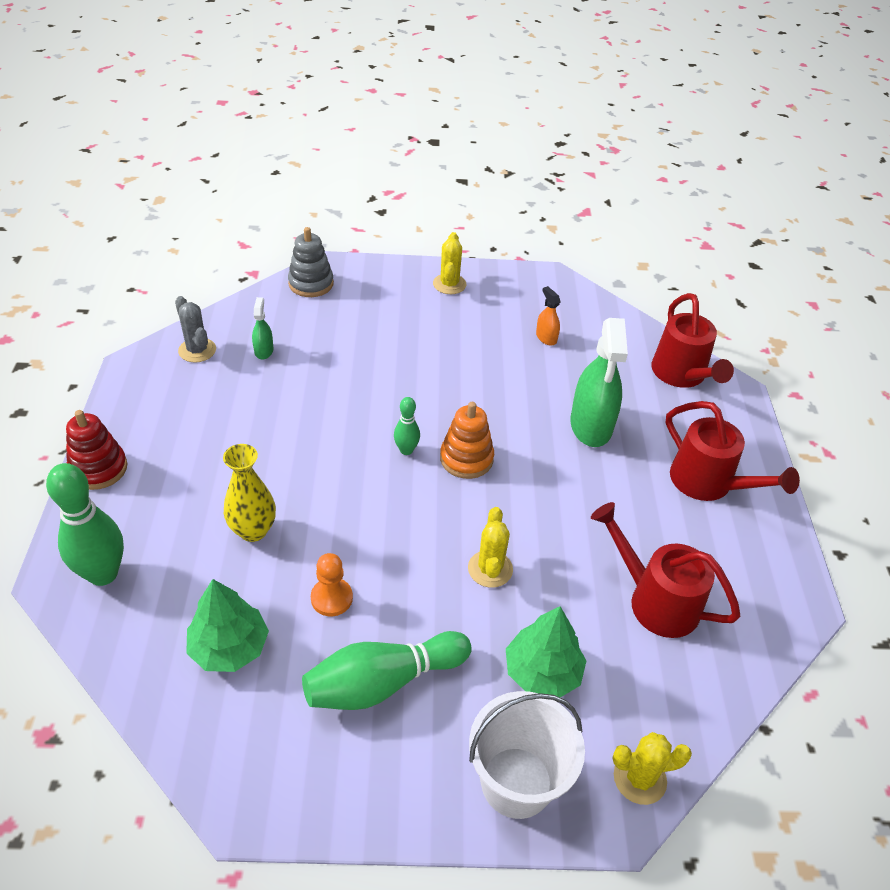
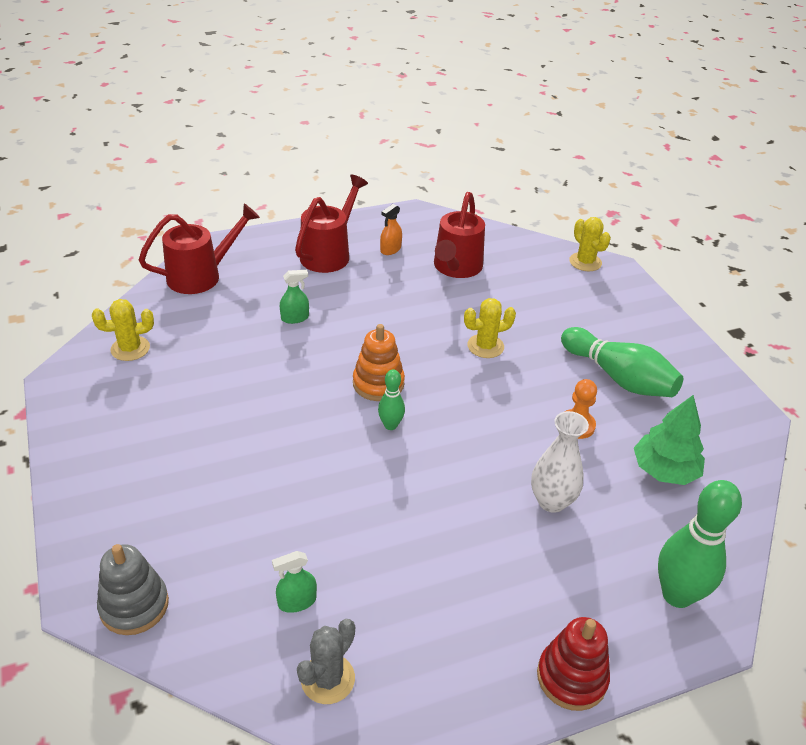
camera: 110 degrees left, 5 degrees down
(253, 530) = (551, 501): yellow vase -> white vase
(449, 284) = (97, 461): yellow cactus -> yellow cactus (130, 349)
(516, 782) = (629, 306): white bucket -> none
(542, 672) = (549, 307): green tree -> none
(546, 337) = (176, 364): orange spray bottle -> orange spray bottle (390, 249)
(591, 425) = (295, 318): green spray bottle -> green spray bottle, size x0.46

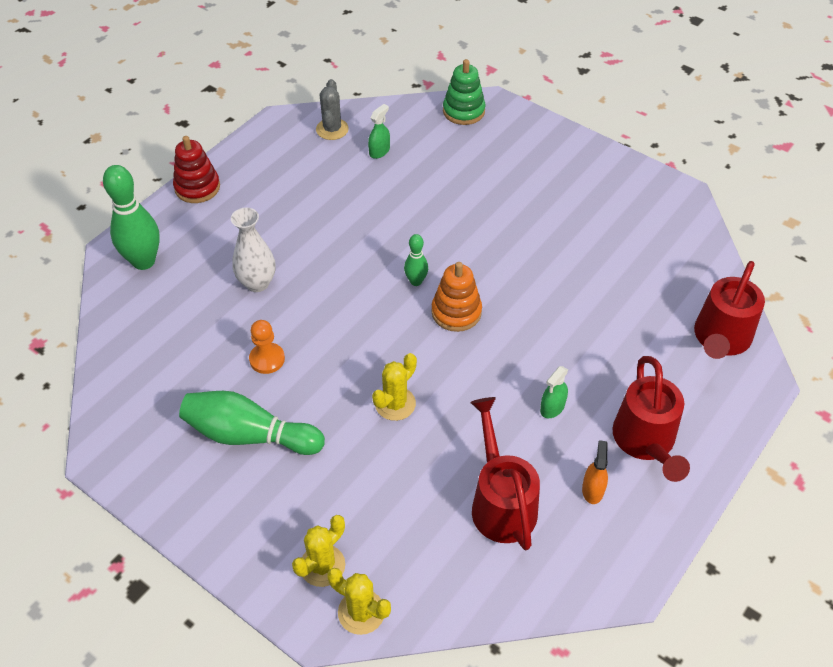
camera: 150 degrees right, 10 degrees up
(130, 349) = (672, 240): yellow cactus -> yellow cactus (322, 565)
(134, 605) = (463, 111): grey stacking toy -> green stacking toy
(295, 318) = (588, 339): green spray bottle -> green spray bottle (552, 407)
(664, 470) = (176, 353): green tree -> none

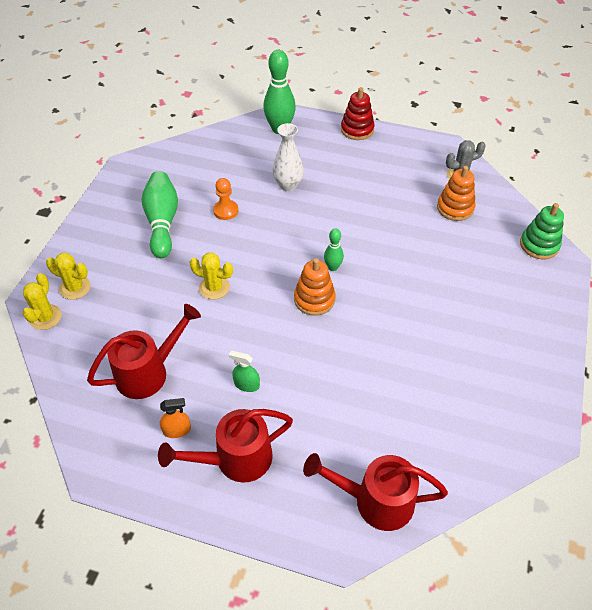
camera: 70 degrees right, 0 degrees up
(379, 151) = (455, 208): green spray bottle -> orange stacking toy

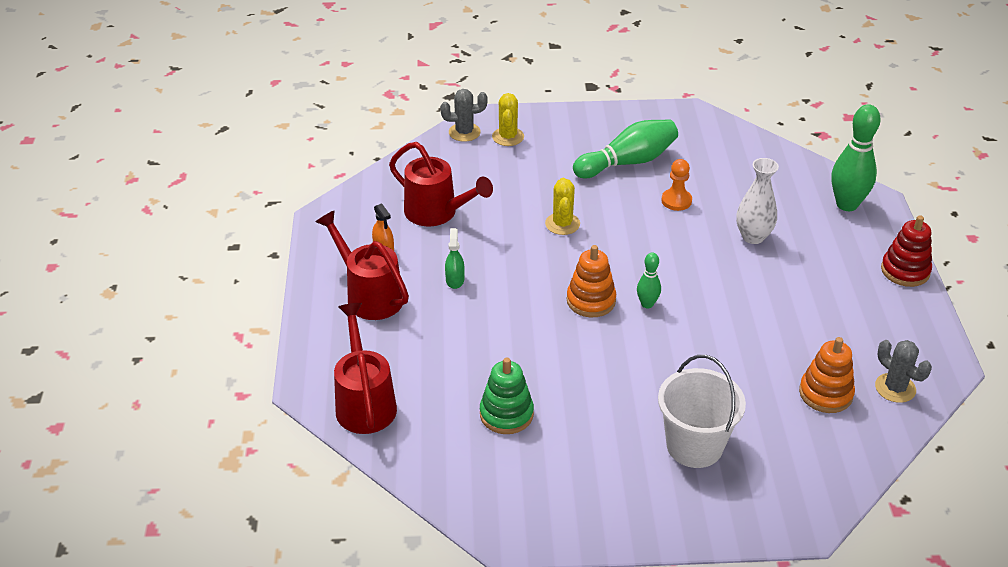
camera: 70 degrees right, 10 degrees down
(45, 317) = (464, 132): yellow cactus -> grey cactus
(484, 291) = (694, 446): none -> white bucket
(539, 245) = (816, 492): green stacking toy -> green stacking toy (506, 414)

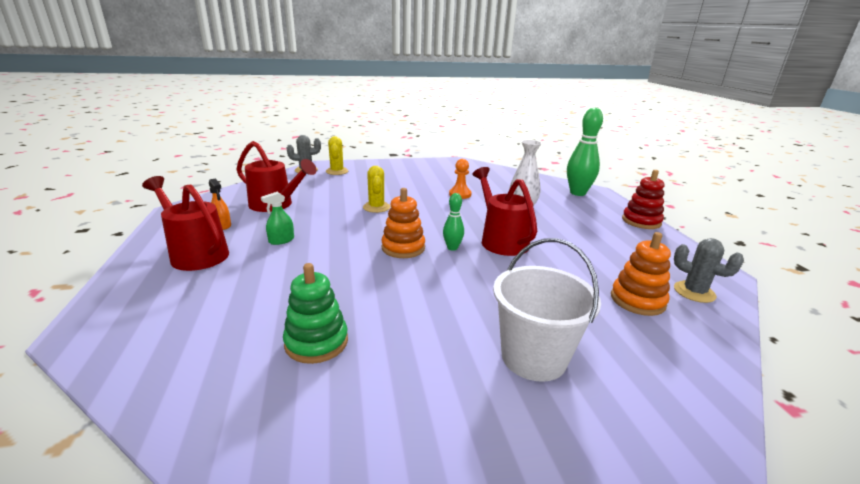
camera: 10 degrees left, 15 degrees down
(364, 402) = (146, 342): red watering can -> red watering can (501, 240)
(455, 280) = (281, 240): green spray bottle -> green spray bottle turned 120 degrees counterclockwise
(628, 162) = (421, 179): green bowling pin -> none

